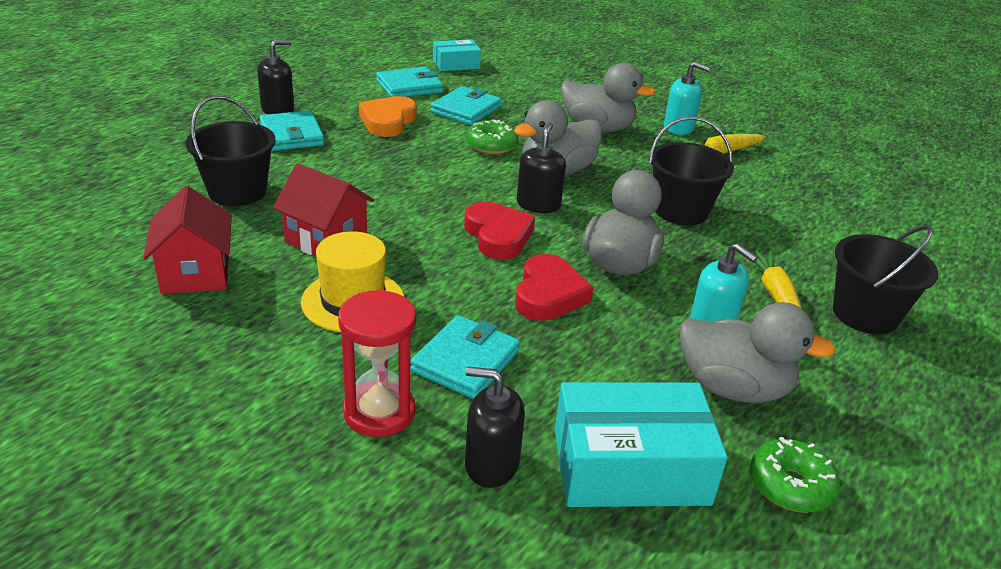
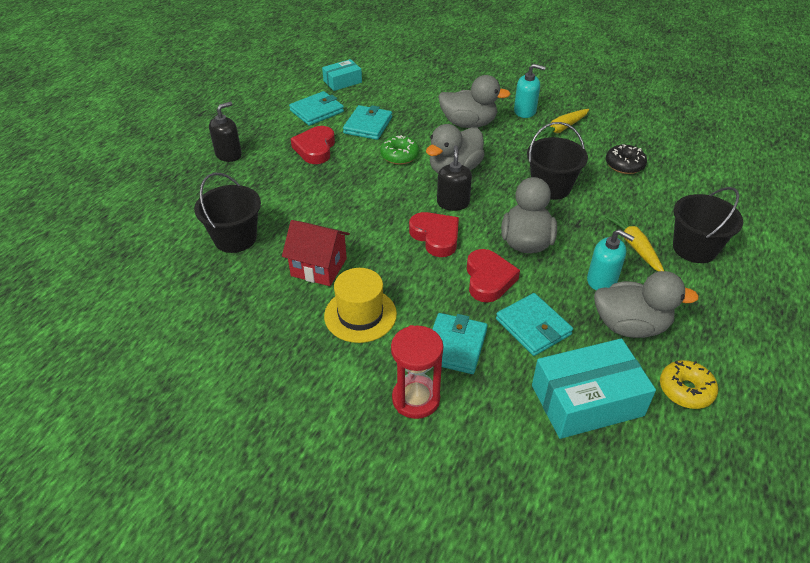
camera: 10 degrees left, 10 degrees up
(195, 273) = (240, 317): red house -> none
(292, 135) = (250, 177): turquoise wallet -> turquoise wallet (533, 327)
(388, 121) = (315, 148): orange heart -> red heart
(491, 464) = (502, 420): black soap dispenser -> none
(790, 485) = (685, 390): green donut -> yellow donut
(795, 204) = (624, 165): none -> black donut

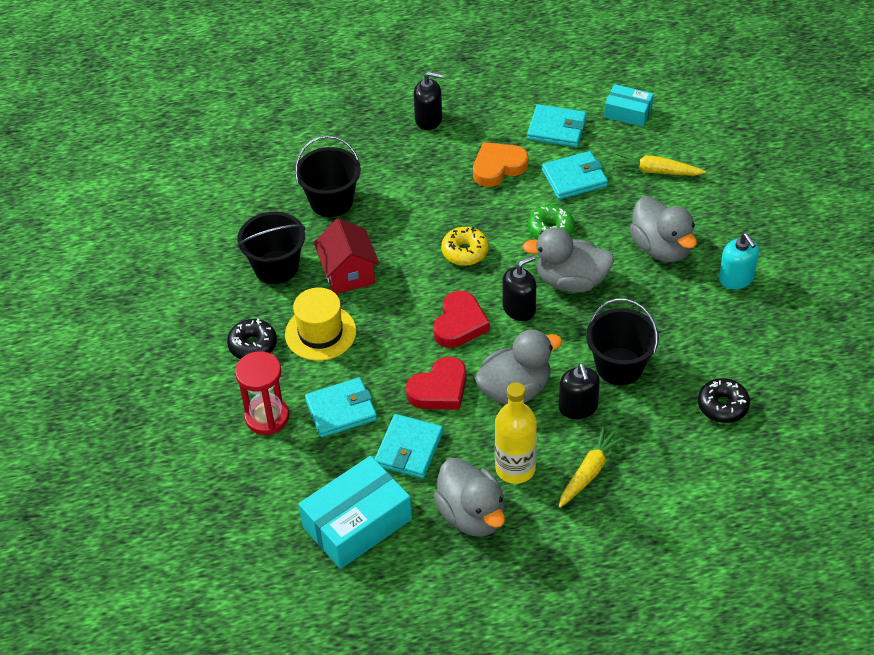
camera: 55 degrees right, 5 degrees up
(315, 148) = (498, 167): red heart -> orange heart
(325, 365) = (253, 345): none -> black donut
(561, 129) = (735, 324): yellow carrot -> yellow carrot (656, 171)
(570, 222) = (578, 407): none -> black soap dispenser
(587, 400) = (357, 523): turquoise box -> turquoise box turned 75 degrees counterclockwise
(602, 280) = (515, 468): turquoise soap dispenser -> yellow bottle
(685, 390) = (427, 585): yellow donut -> yellow donut (465, 252)
(694, 248) = (633, 519): black bucket -> black bucket (276, 267)

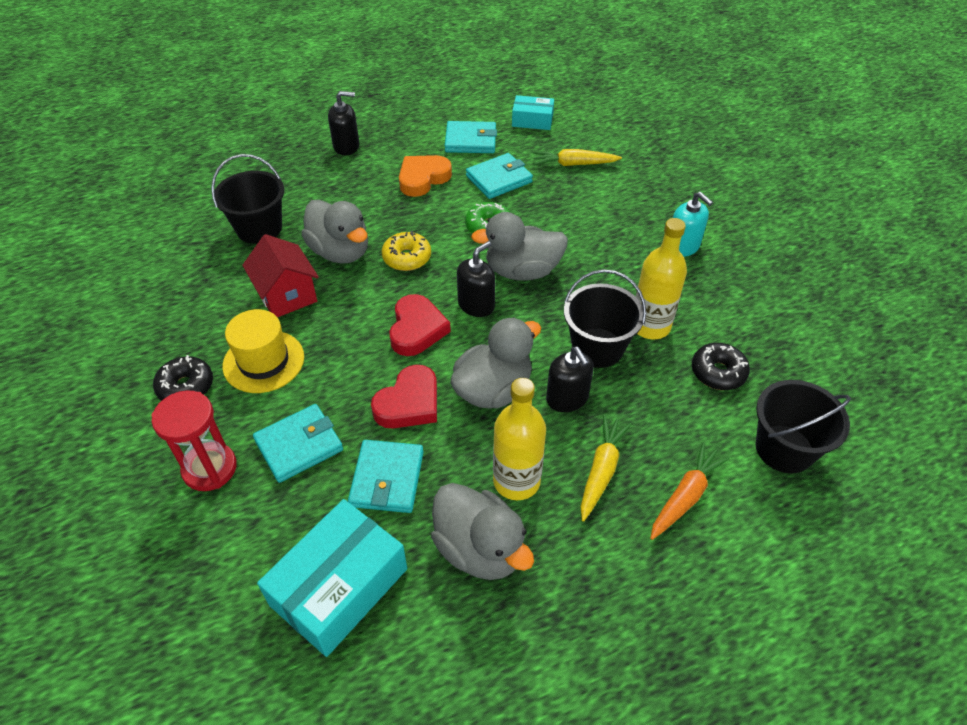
camera: 15 degrees left, 0 degrees up
(276, 267) = (206, 299): black bucket -> black bucket (784, 449)
(653, 504) = (685, 496): none -> orange carrot
(661, 248) = (601, 229): grey duck -> grey duck (340, 252)
(675, 353) = (650, 326): none -> yellow bottle

